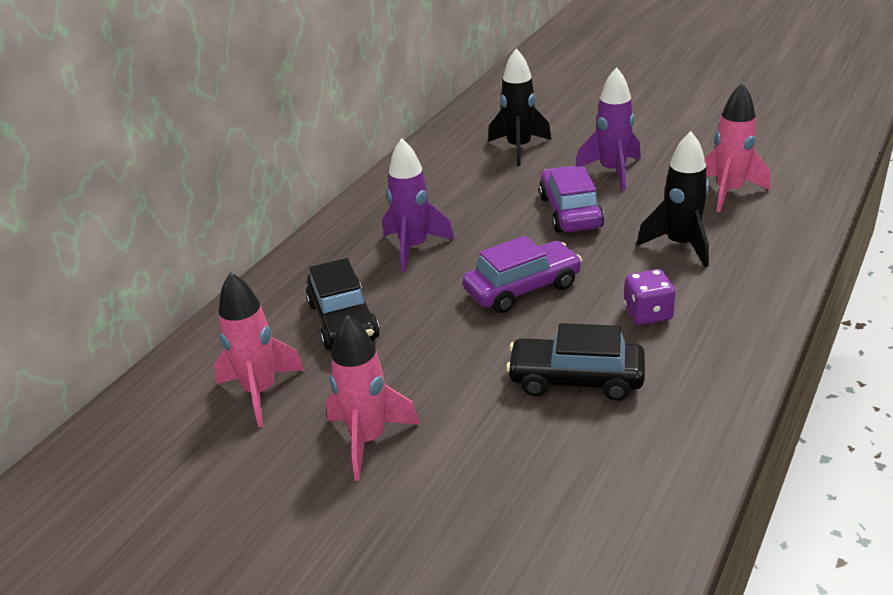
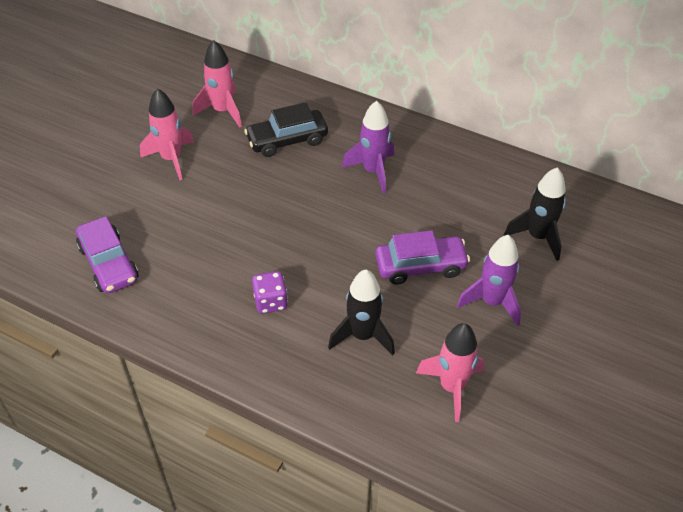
camera: 85 degrees right, 15 degrees up
(522, 288) = (312, 231): purple car -> purple car (109, 263)
(576, 380) = (204, 255): black car -> none

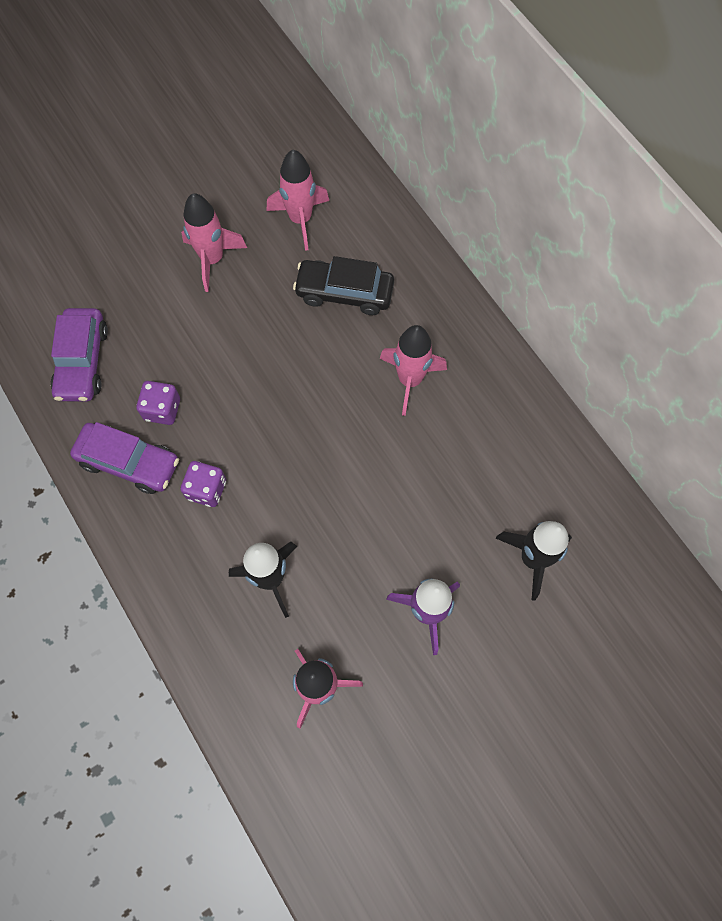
camera: 30 degrees right, 20 degrees up
(198, 266) = (162, 409): none -> purple dice
(373, 171) = (410, 380): purple rocket -> pink rocket
(420, 266) = (381, 528): purple car -> purple car (129, 462)

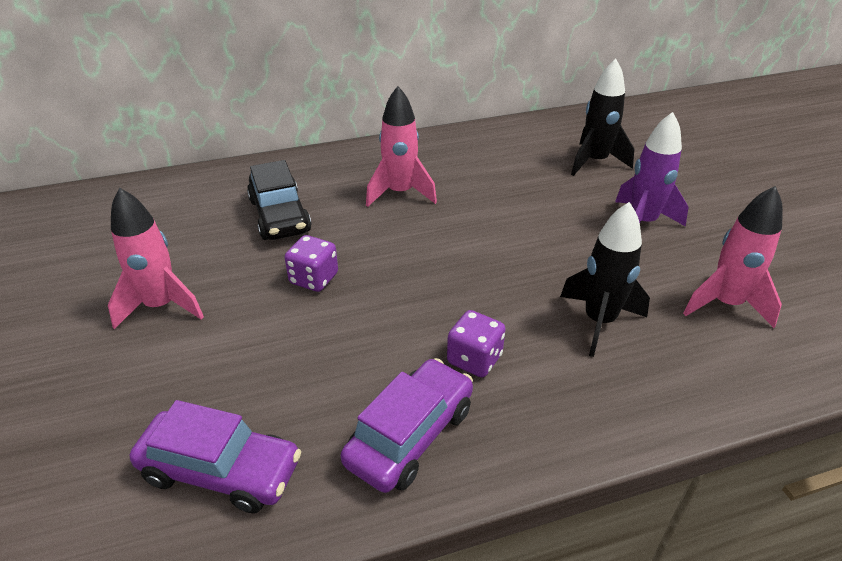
camera: 75 degrees left, 30 degrees down
(162, 409) = (346, 386): purple dice -> purple dice (314, 279)
(300, 219) = (168, 230): pink rocket -> none
(344, 293) = (280, 216): black car -> black car turned 45 degrees counterclockwise

